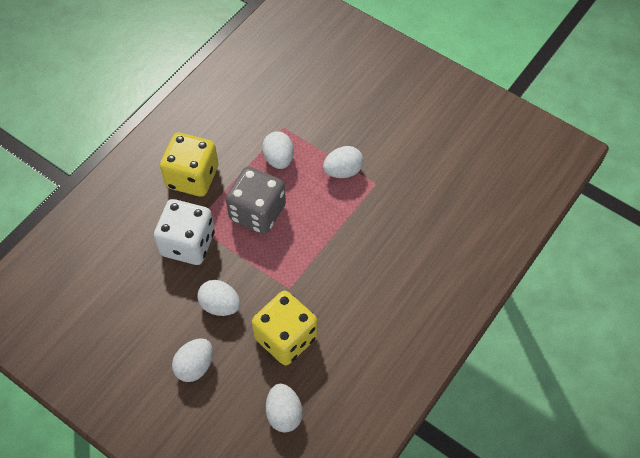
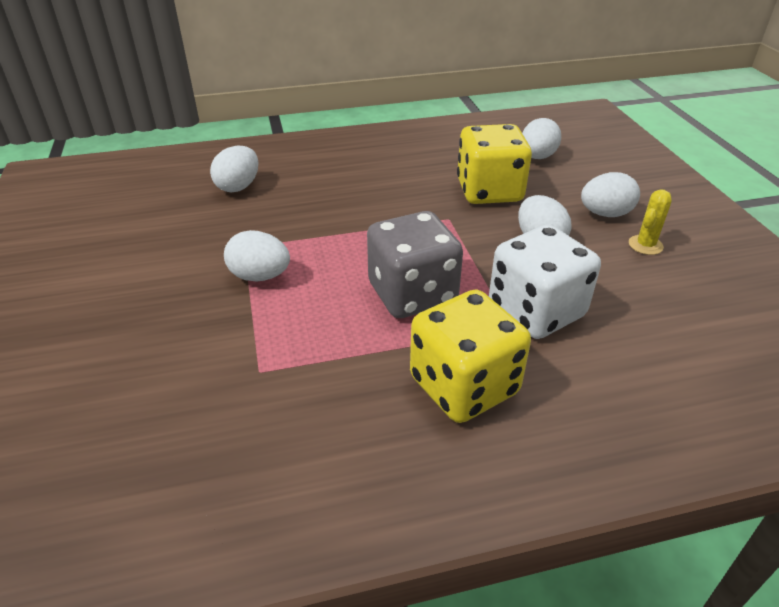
camera: 140 degrees left, 20 degrees down
(154, 347) = (645, 245): none -> yellow cactus
(278, 159) = (316, 334): white egg -> white egg (238, 186)

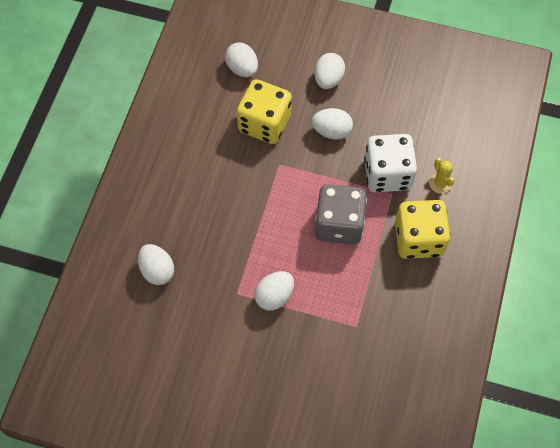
camera: 60 degrees left, 25 degrees up
(645, 245) = (368, 83): yellow cactus -> yellow cactus (440, 183)

